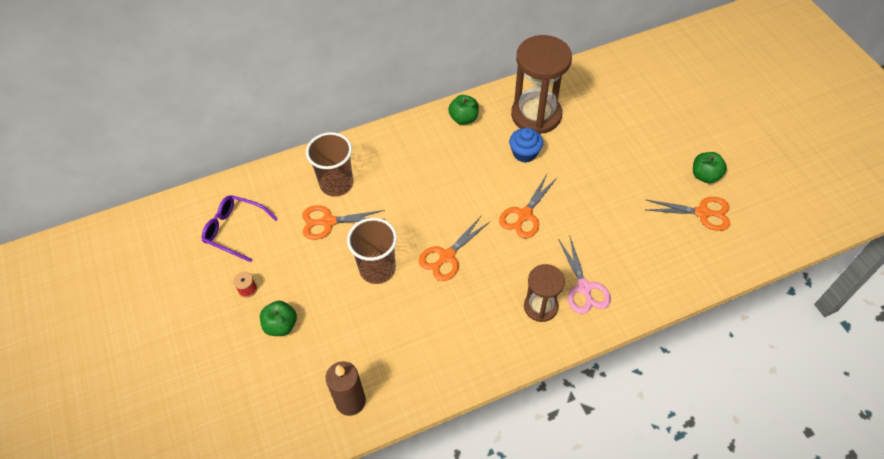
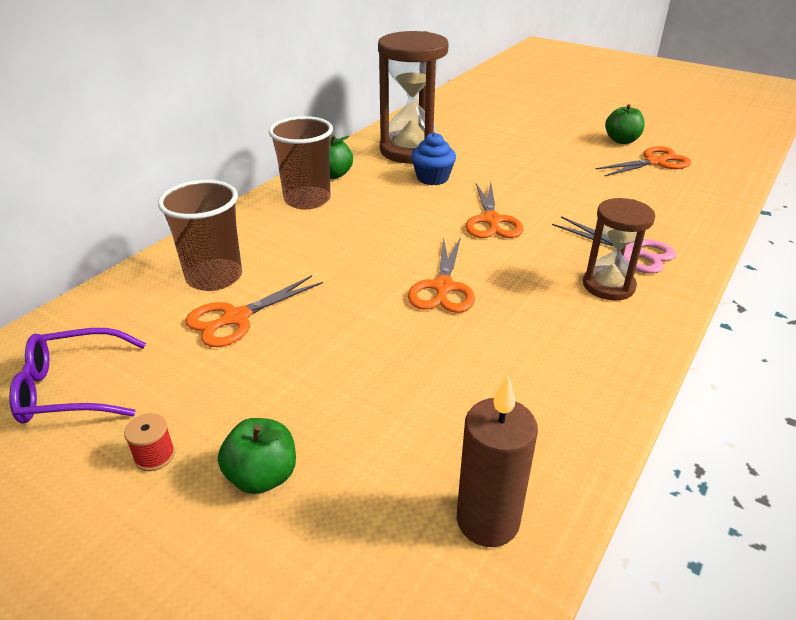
camera: 35 degrees left, 20 degrees down
(377, 269) = (361, 337): brown cup -> brown cup (307, 200)

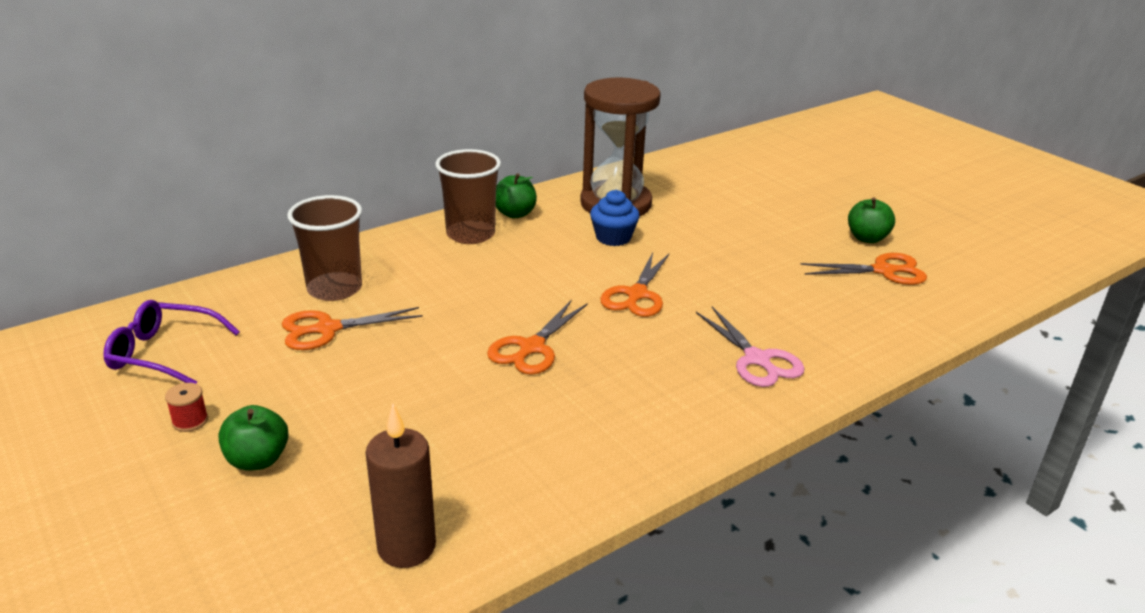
camera: 20 degrees right, 5 degrees down
(608, 285) = (700, 387): brown hourglass -> none

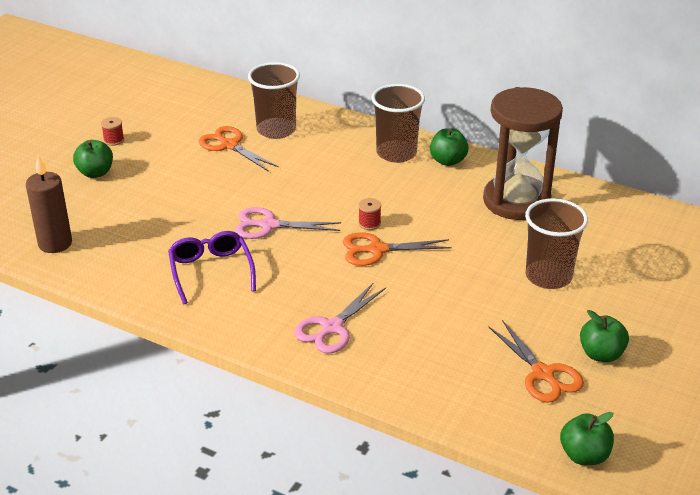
camera: 65 degrees right, 5 degrees up
(164, 353) = (166, 106): purple glasses -> purple glasses (211, 271)
(531, 348) = (268, 225): orange scissors -> pink scissors
(585, 285) = (369, 223): none -> red spool
(613, 238) = (456, 216): blue cupcake -> none
(744, 226) = (548, 276): none -> brown cup
(999, 286) = (584, 455): none -> green apple

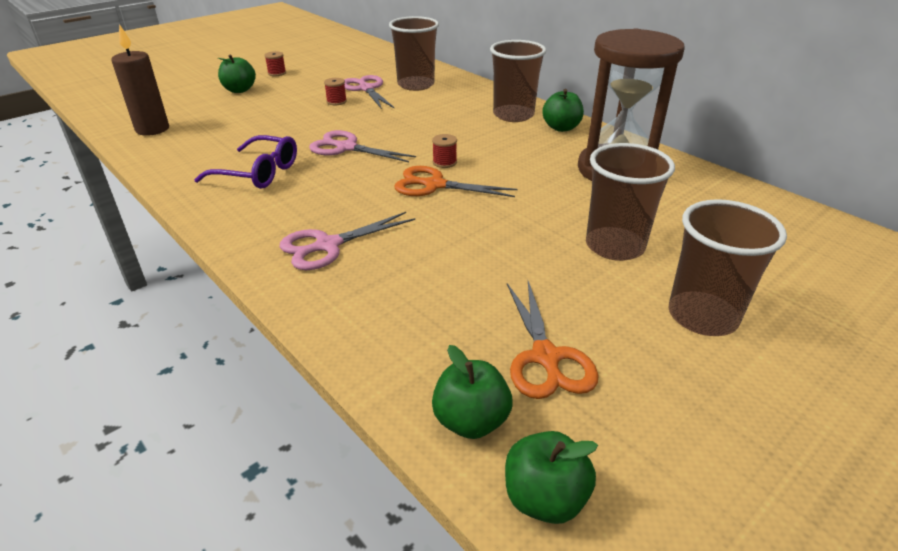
camera: 20 degrees right, 0 degrees up
(211, 271) = (258, 173): purple glasses -> purple glasses turned 105 degrees clockwise
(212, 169) = (336, 101): none -> red spool
(229, 145) = (366, 89): orange scissors -> pink scissors
(601, 354) = (642, 351): green apple -> green apple (471, 421)
(629, 319) = (702, 316): none -> brown cup

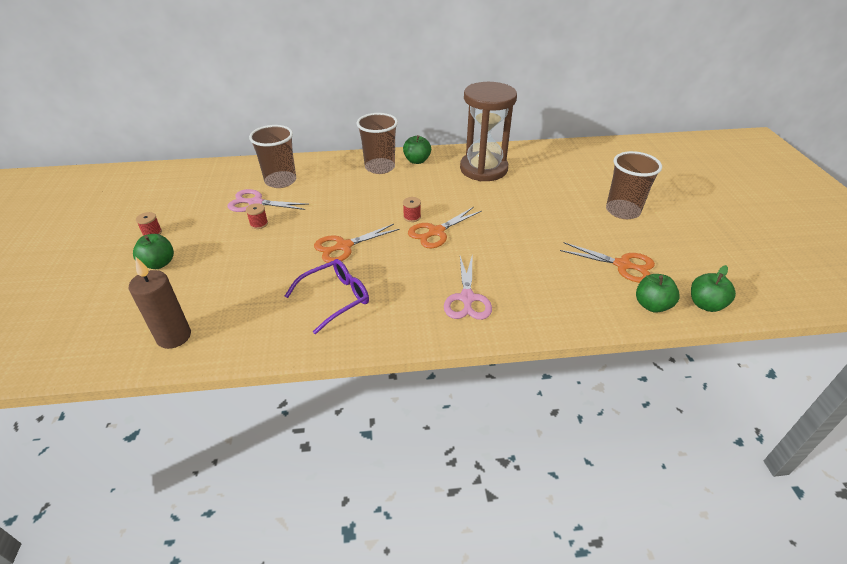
camera: 55 degrees left, 5 degrees up
(346, 147) = (344, 246): pink scissors -> orange scissors
(614, 246) = (553, 205): brown cup -> none

